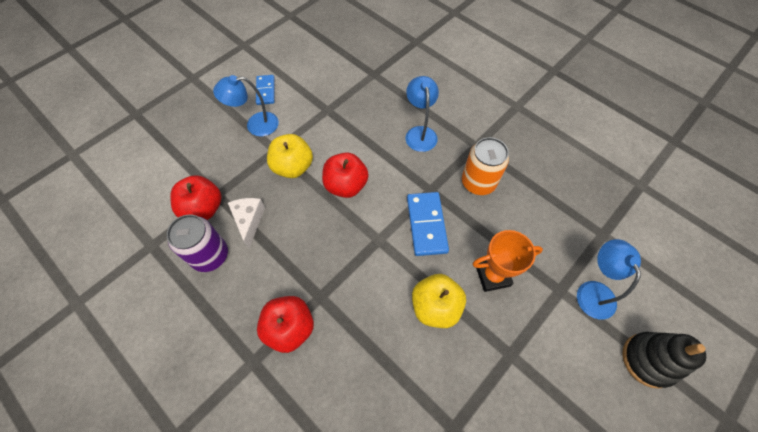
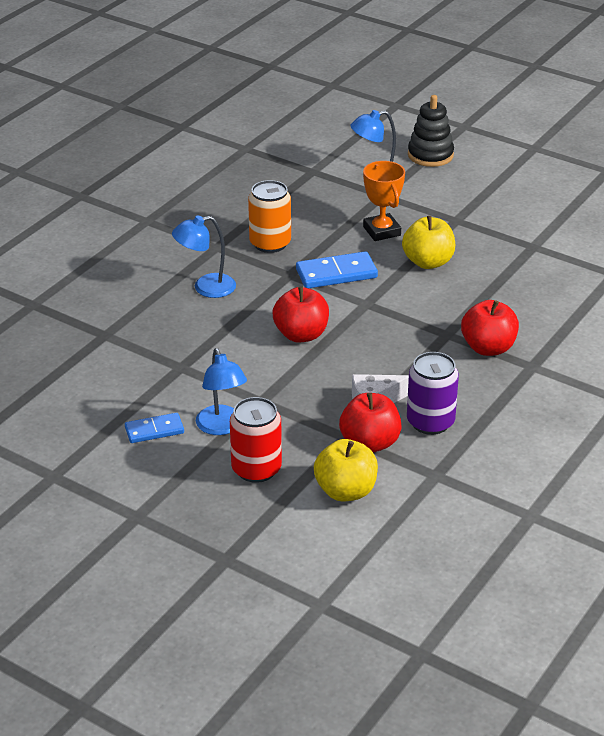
camera: 100 degrees left, 25 degrees down
(206, 138) = (256, 469): none -> red can
(293, 167) = (285, 380): yellow apple -> yellow apple (345, 491)

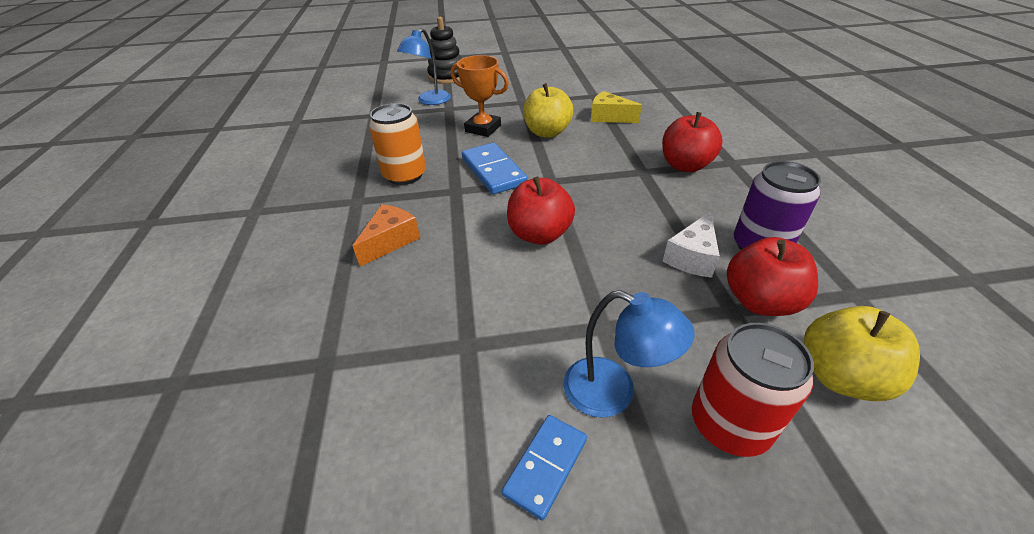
camera: 40 degrees left, 5 degrees up
(206, 288) = (390, 241): blue lamp -> orange cheese
(336, 274) = (494, 171): blue domino -> blue domino turned 60 degrees counterclockwise
(505, 275) = (609, 117): none -> yellow cheese

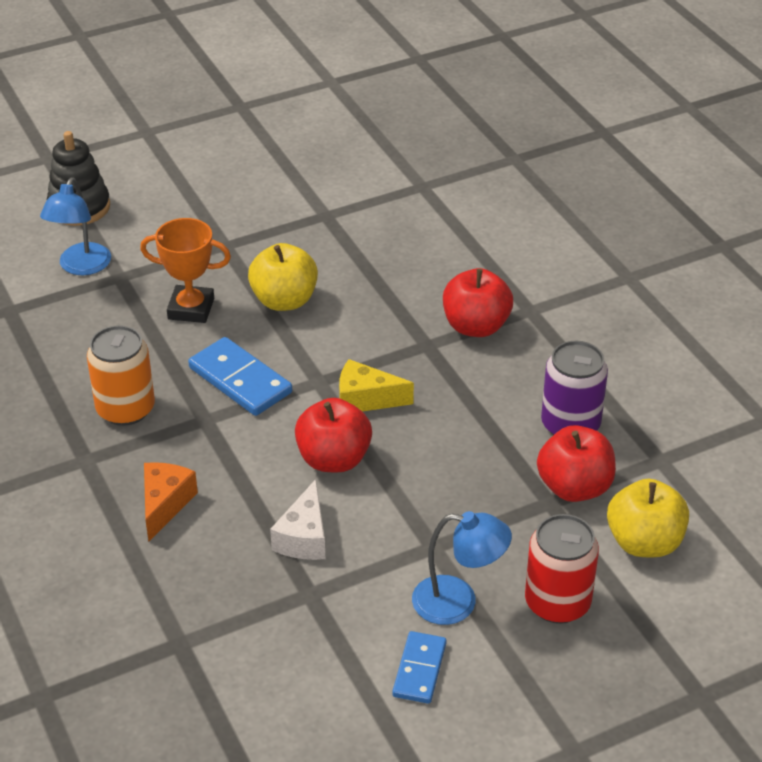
camera: 20 degrees left, 0 degrees up
(609, 117) = (359, 257): yellow cheese -> yellow cheese (366, 399)
(692, 257) = (504, 452): white cheese -> white cheese (304, 537)

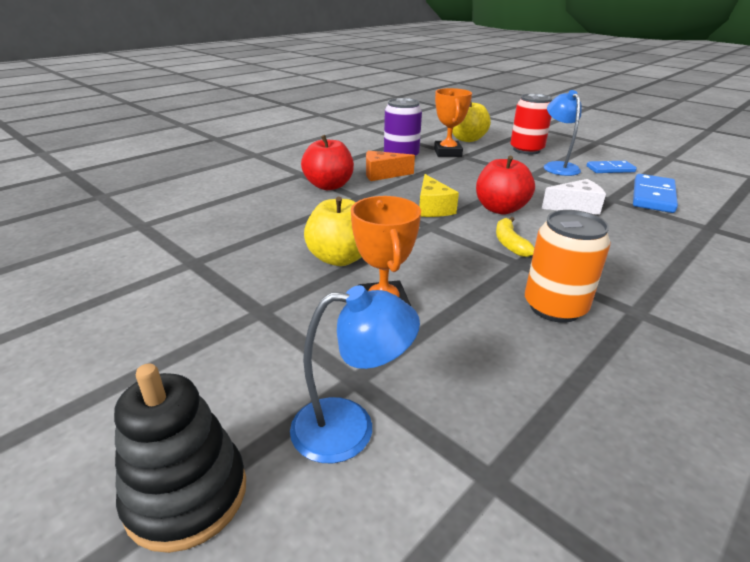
camera: 110 degrees left, 10 degrees down
(165, 504) = (623, 259): orange cheese -> orange cheese (382, 174)
(240, 380) = (459, 257): blue domino -> blue domino (652, 196)
(247, 430) = (509, 243): none -> yellow banana
(574, 487) = (447, 152): red apple -> orange trophy

